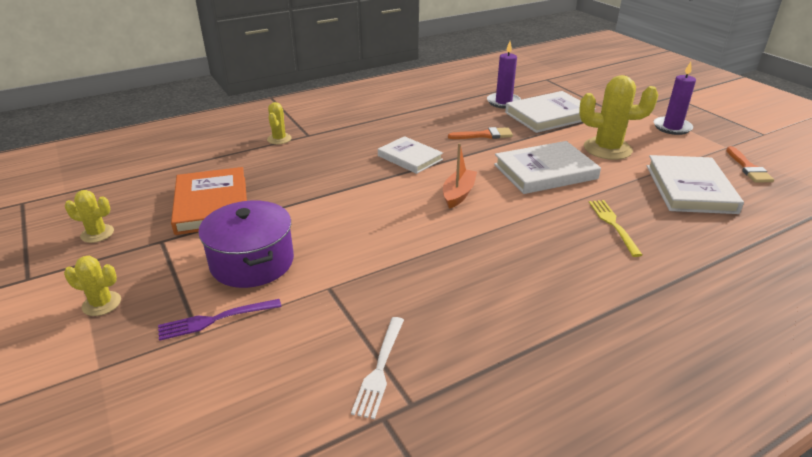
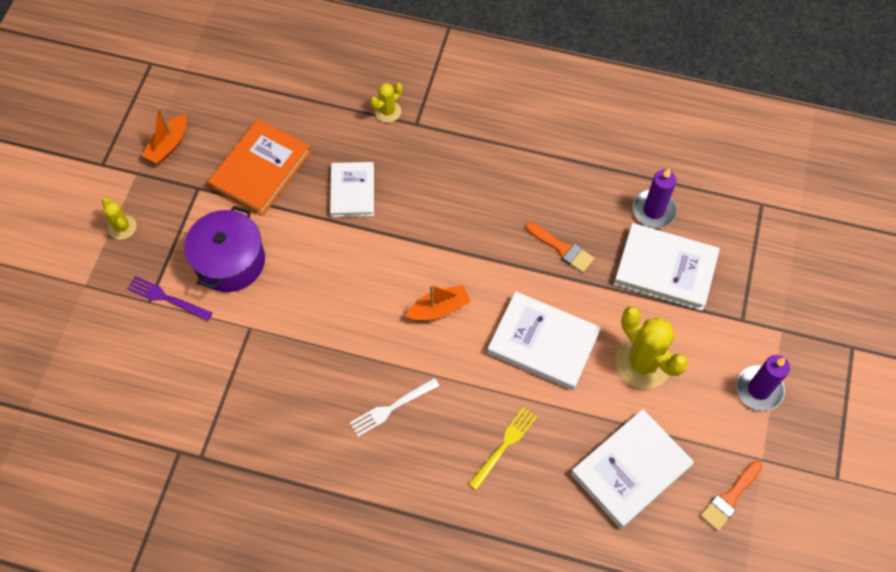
camera: 45 degrees right, 30 degrees up
(97, 234) = (168, 145): yellow cactus -> orange boat
(380, 369) = (210, 419): white fork -> white fork (391, 408)
(410, 158) = (459, 228): white book -> white book (352, 191)

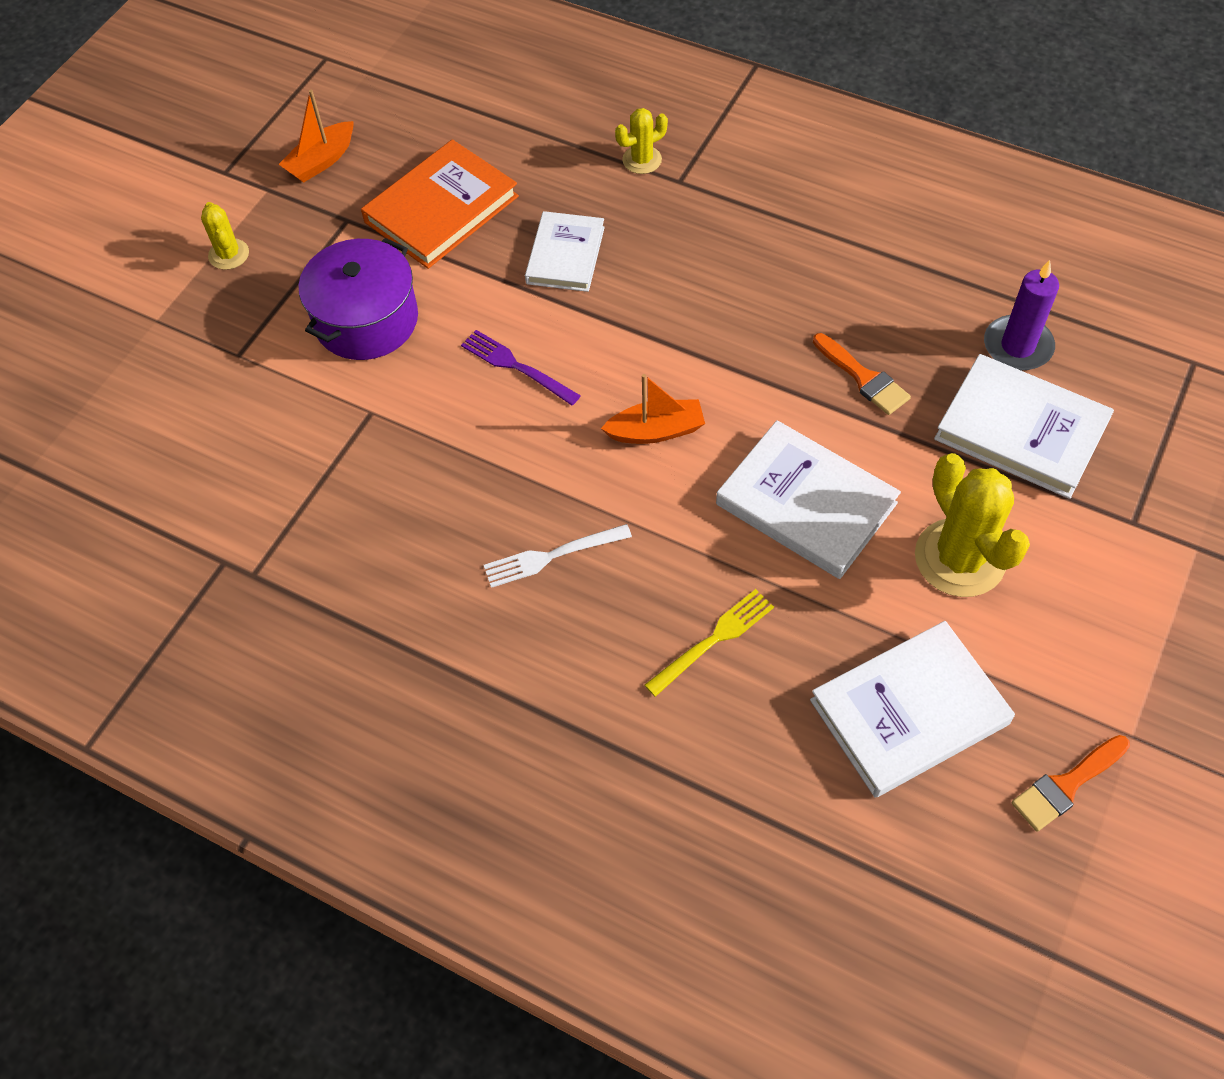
camera: 15 degrees right, 5 degrees down
(166, 298) = (263, 354): purple fork -> purple fork (516, 366)
(759, 389) = (1144, 629): purple candle -> none

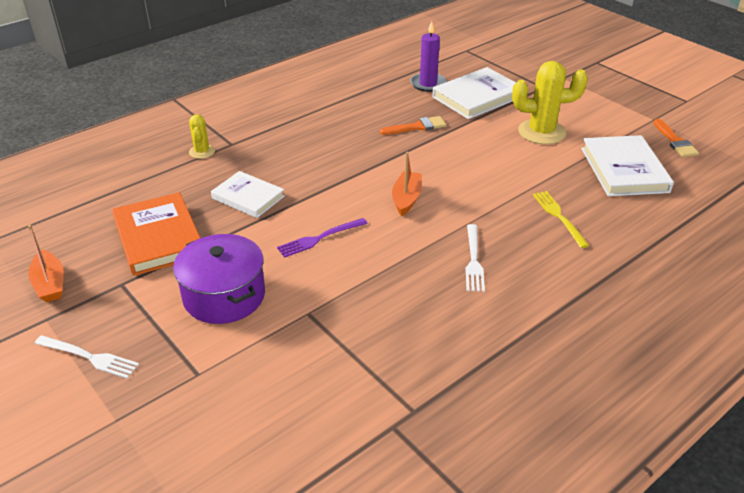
camera: 70 degrees left, 20 degrees down
(229, 254) = (90, 357): yellow cactus -> white fork
(806, 504) = (486, 165): white book -> none

